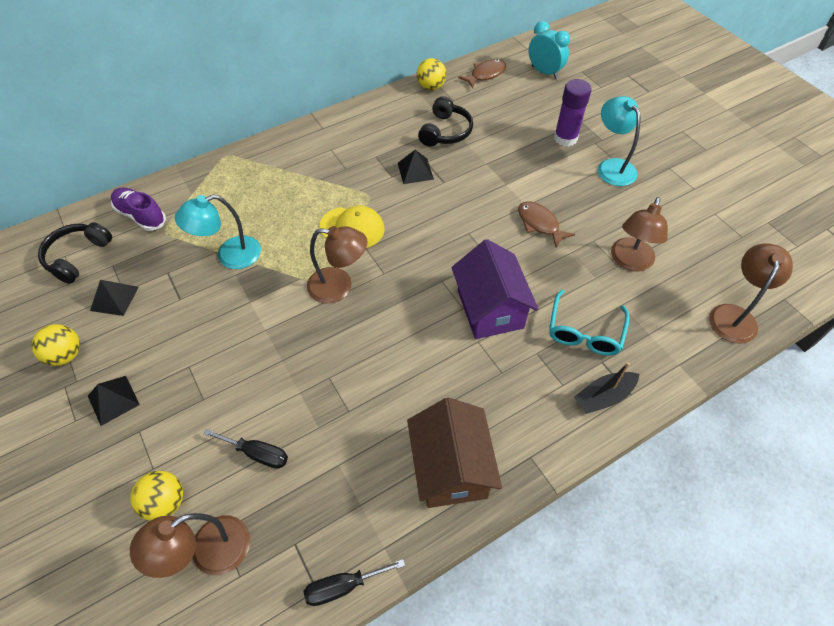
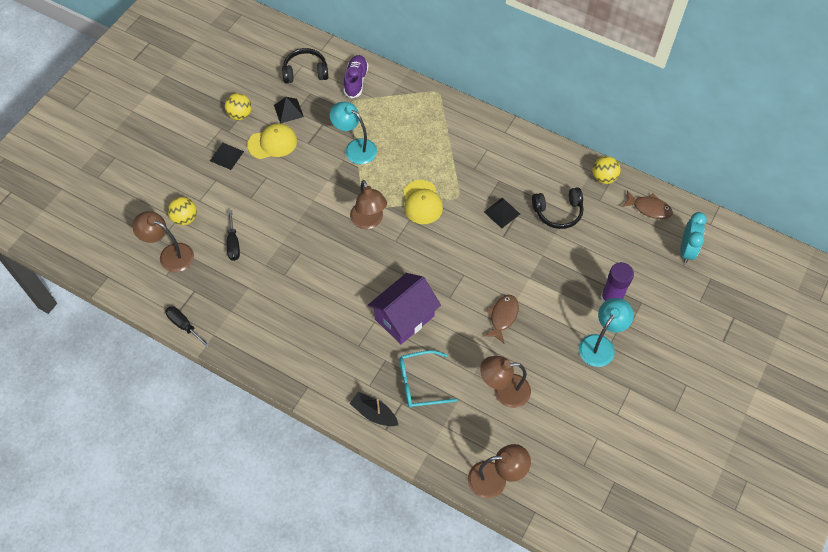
camera: 60 degrees right, 5 degrees up
(144, 336) = (272, 143): none -> yellow cap
(451, 468) = (277, 346): brown house -> none

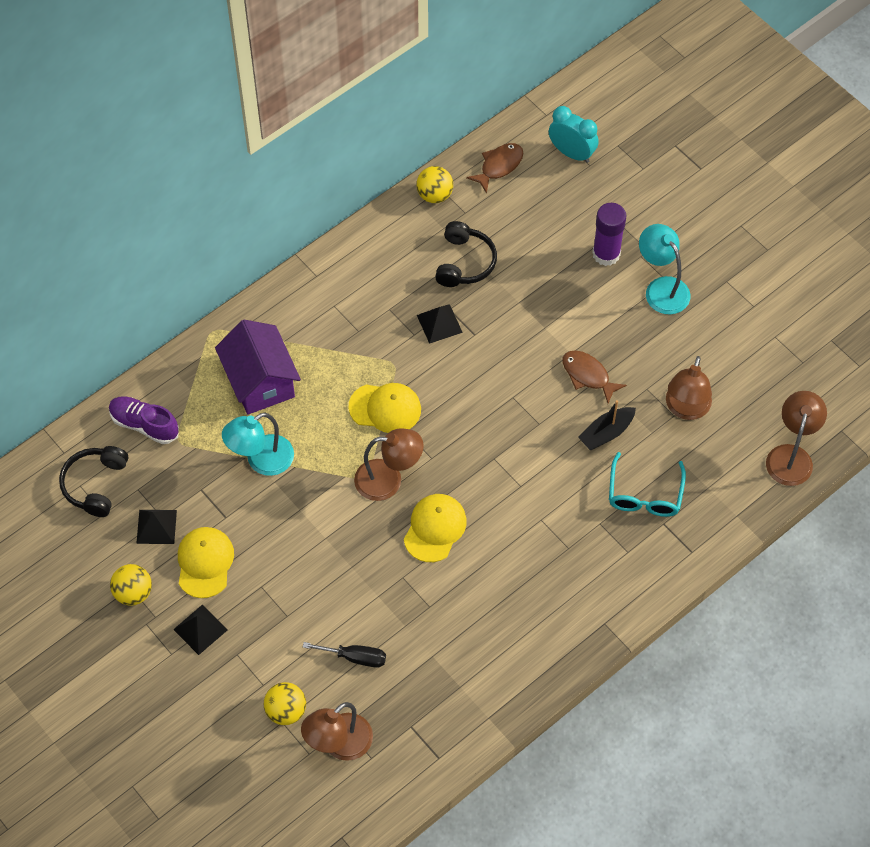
camera: 70 degrees left, 0 degrees up
(184, 325) = (460, 751): black screwdriver -> none
(343, 259) = (435, 528): none -> yellow cap
(374, 413) = (667, 558): black boat -> black boat (606, 433)
(404, 317) = (548, 483): purple house -> purple house (260, 382)

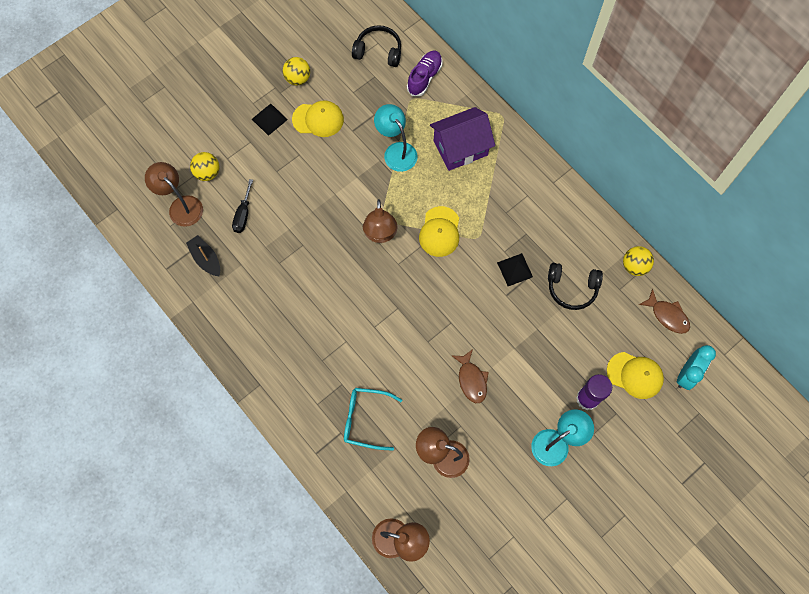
camera: 90 degrees right, 10 degrees up
(156, 526) = (346, 89): black pyramid -> none
(435, 528) = (340, 266): yellow cap -> yellow cap (635, 375)
(588, 375) = (471, 380): brown fish -> brown fish turned 120 degrees clockwise
(606, 433) = (420, 392): black boat -> black boat (206, 259)

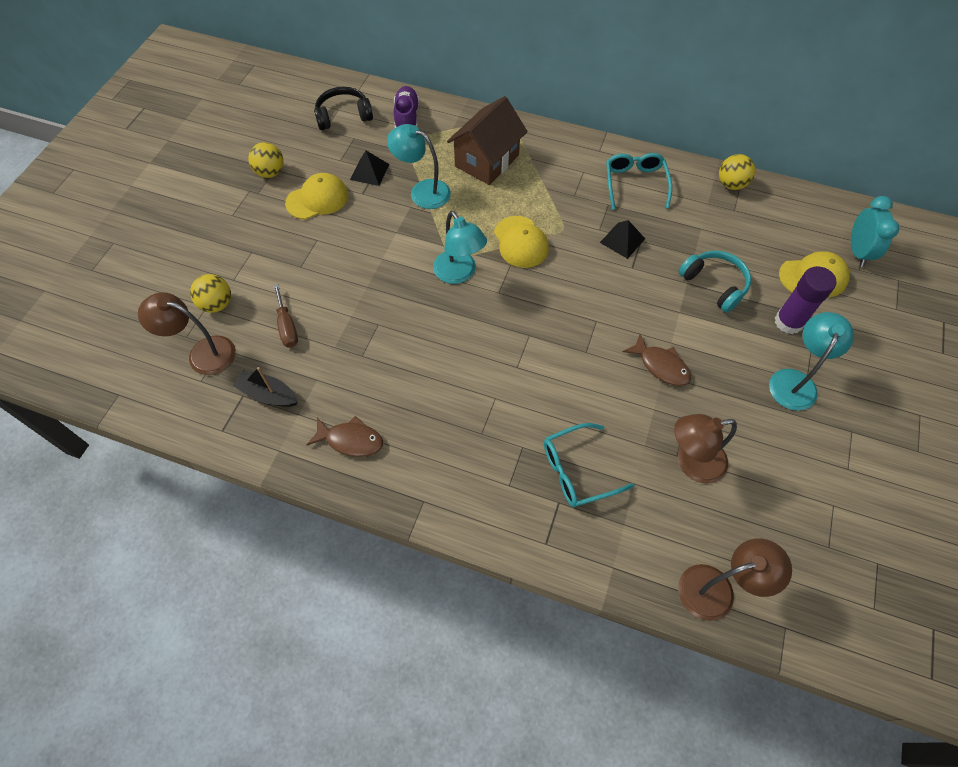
camera: 30 degrees left, 10 degrees down
(243, 215) = (287, 327): black screwdriver -> brown screwdriver
(269, 119) = (261, 221): black pyramid -> black pyramid (369, 171)
(380, 234) = (459, 274): brown lamp -> turquoise lamp
(460, 148) = (487, 161): purple house -> brown house
(556, 341) = (714, 284): none -> turquoise headphones
(559, 226) = (635, 183): none -> turquoise glasses
(572, 288) = (690, 230): black headphones -> none
(667, 315) = (796, 211): brown fish -> brown fish (351, 440)

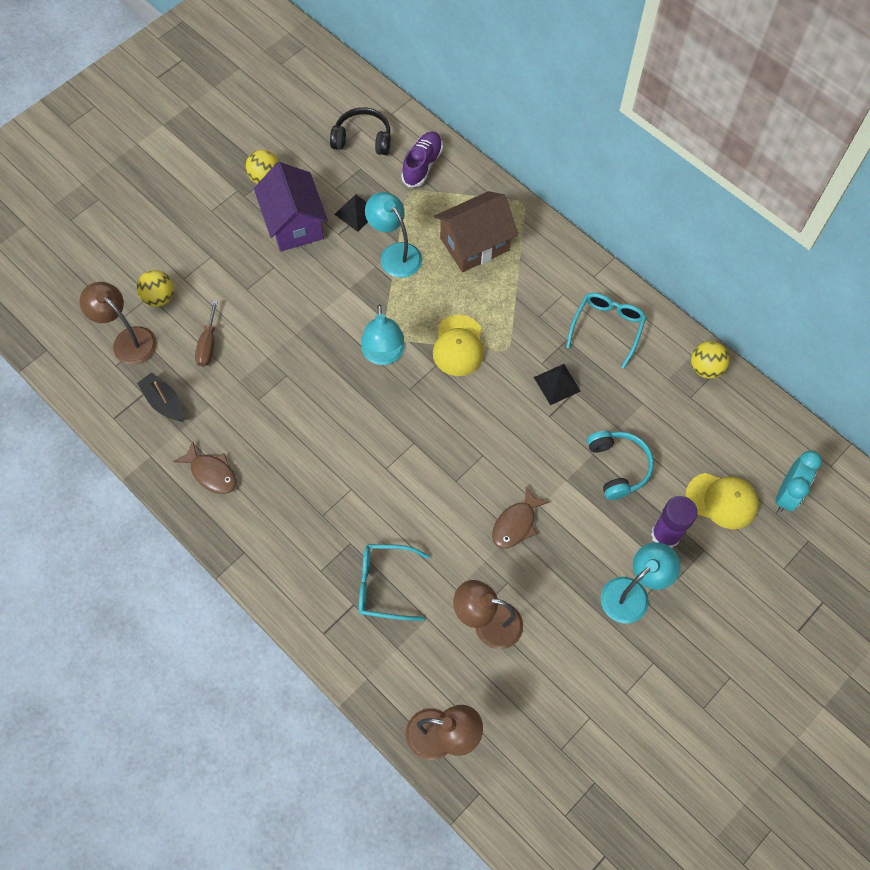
camera: 25 degrees right, 5 degrees up
(317, 199) = (294, 224): yellow cap -> purple house
(661, 366) = (516, 524): brown fish -> brown fish turned 60 degrees clockwise

